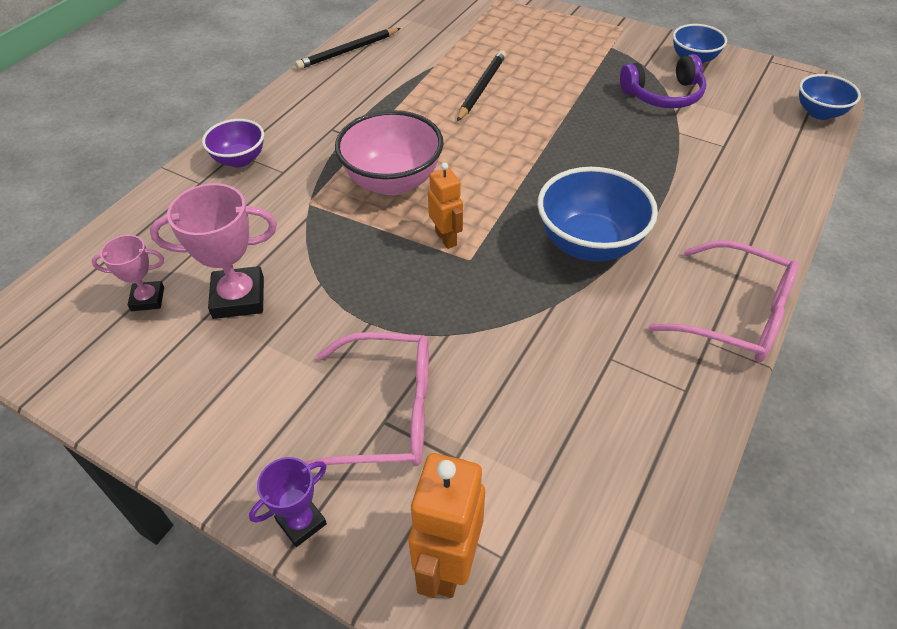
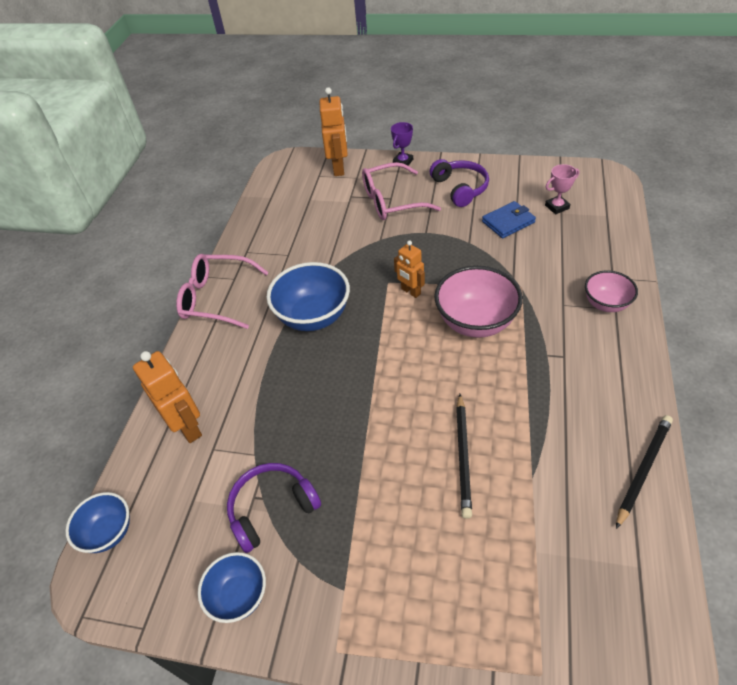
camera: 165 degrees right, 0 degrees up
(238, 298) = (508, 222): pink trophy -> blue wallet
(239, 159) = (606, 304): purple bowl -> pink bowl
(250, 396) = (460, 188): none -> purple headphones
(754, 169) = (188, 427): none -> orange robot

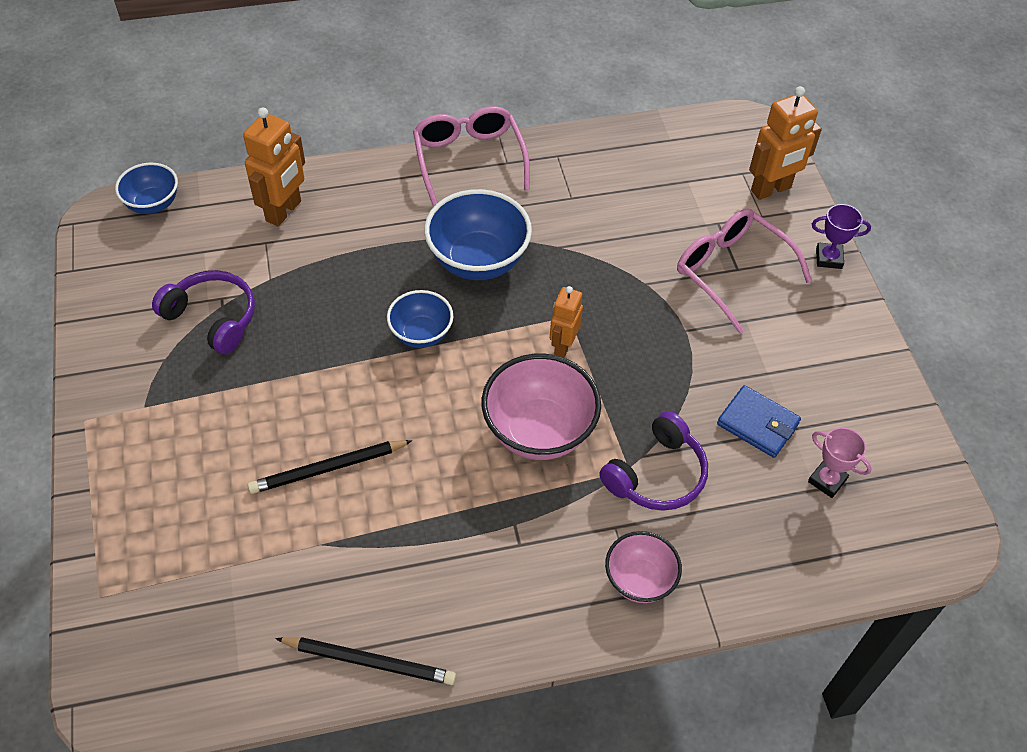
camera: 60 degrees right, 5 degrees up
(239, 596) = (118, 327): blue bowl -> blue bowl (421, 334)
(460, 188) = (805, 345): purple headphones -> purple headphones (657, 475)

